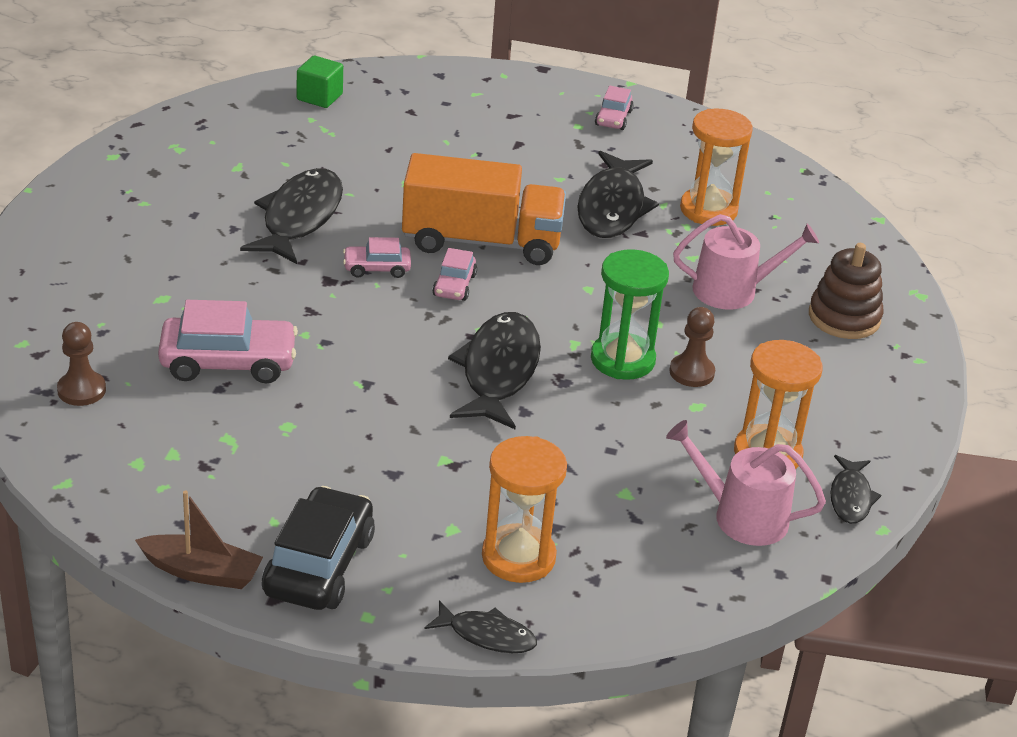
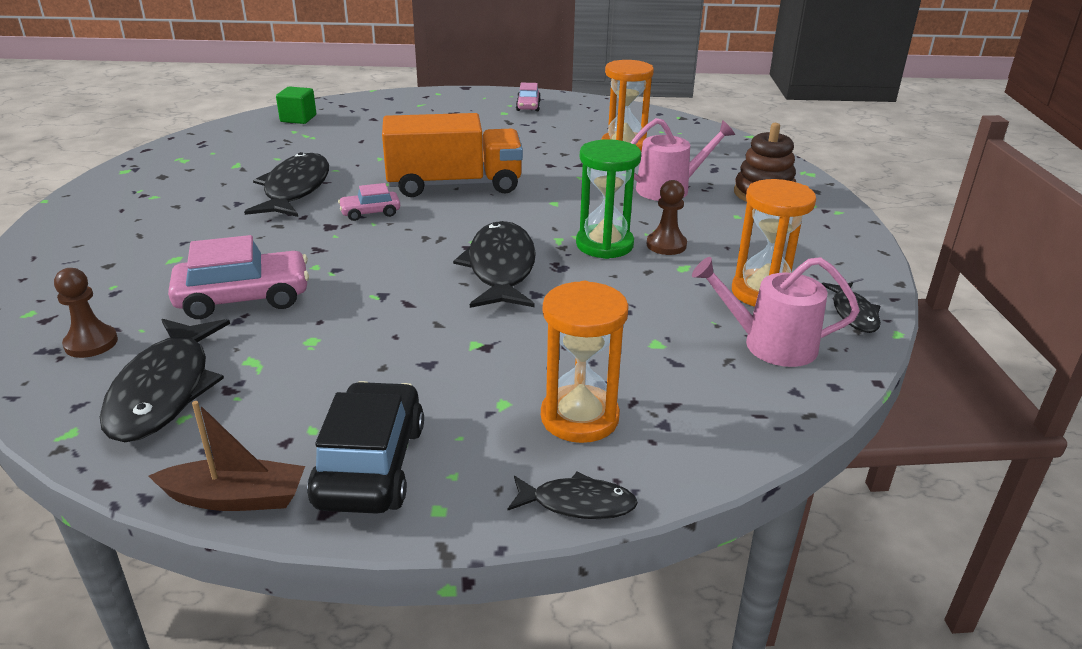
camera: 10 degrees left, 5 degrees down
(454, 285) = (441, 215): pink car -> none
(612, 207) = (550, 152): black fish -> black fish (165, 390)

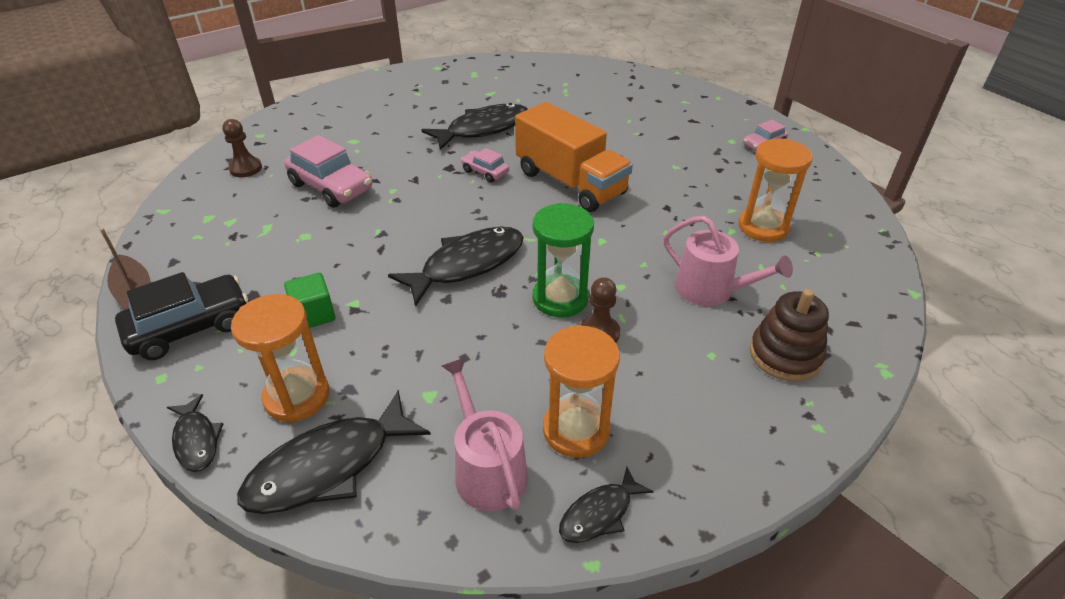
camera: 55 degrees right, 10 degrees up
(165, 390) = (218, 216): black fish -> black fish (329, 466)
(298, 118) = (586, 74): green cube -> green cube (314, 314)

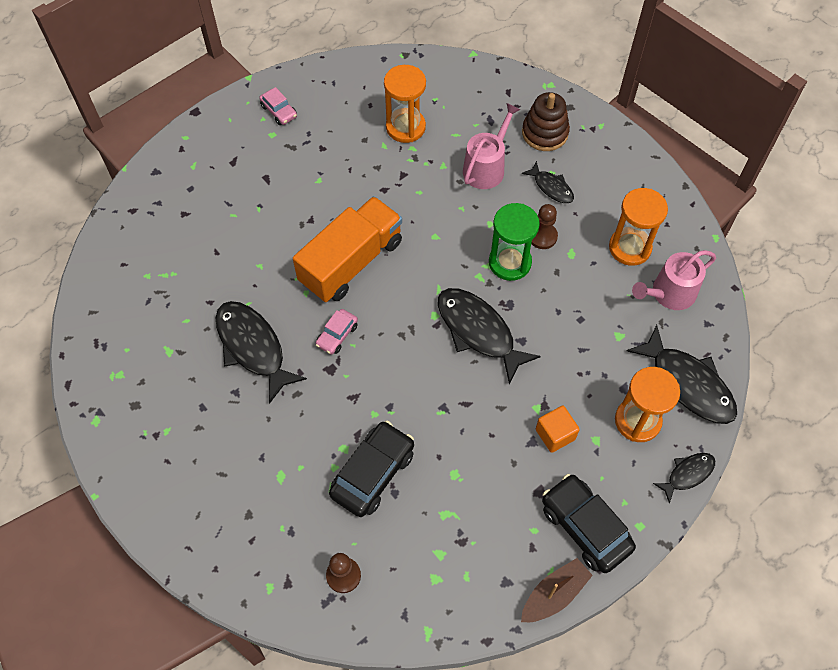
camera: 95 degrees left, 20 degrees up
(314, 314) = (555, 434): green cube -> orange cube
(331, 187) = (373, 473): pink car -> black car
(599, 513) = (684, 234): black fish -> black fish (551, 187)

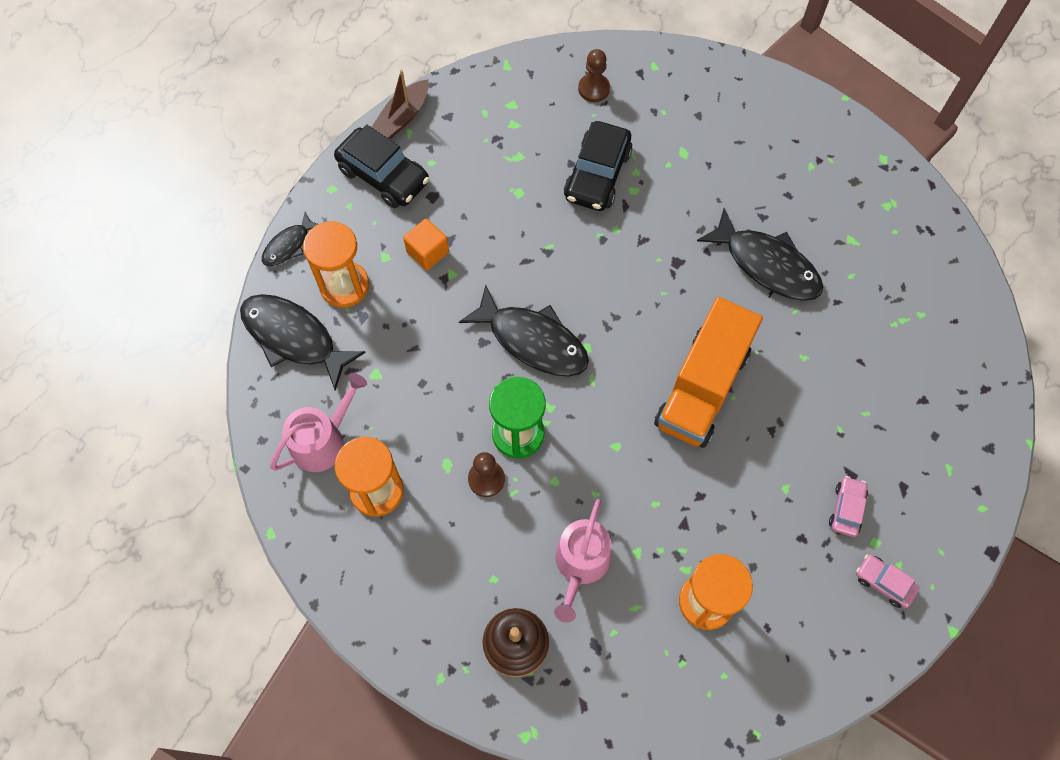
camera: 165 degrees right, 5 degrees up
(337, 335) = (684, 299): pink car -> pink car (846, 509)
(551, 187) = (489, 555): black fish -> none

